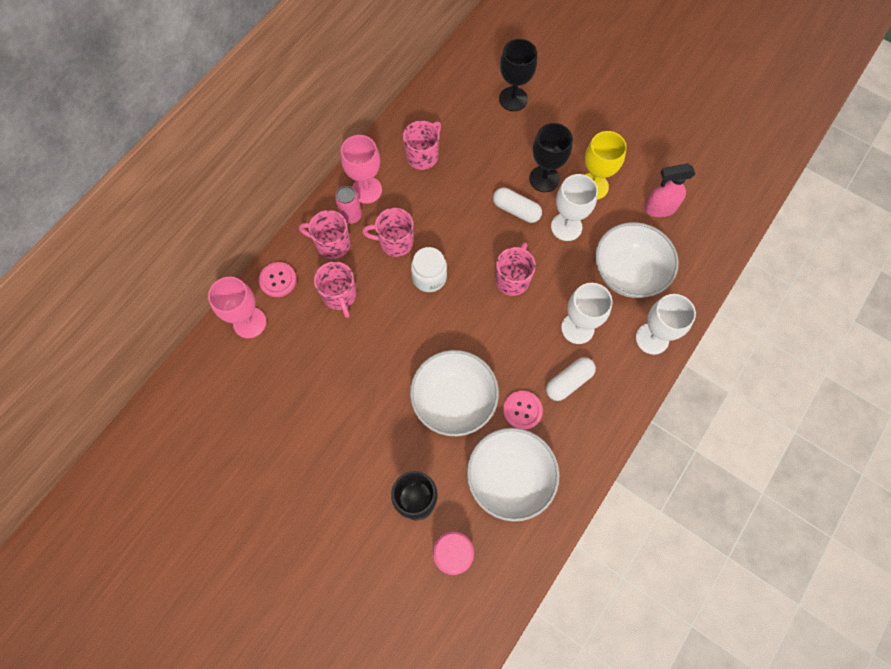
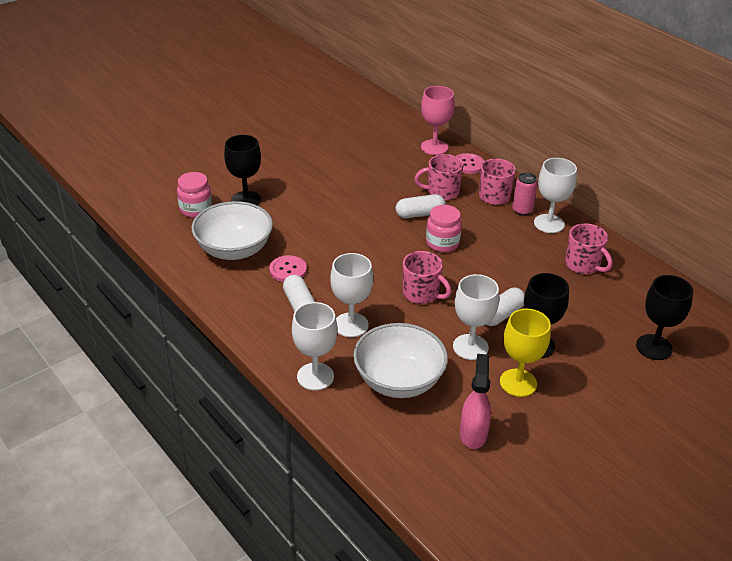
camera: 105 degrees right, 30 degrees down
(366, 190) = (549, 223): pink goblet -> white goblet
(387, 309) = (420, 214): none -> white capsule
(395, 242) = (486, 230): pink mug -> none
(429, 277) = (442, 243): white jar -> pink jar
(453, 400) = (318, 234): white bowl -> none

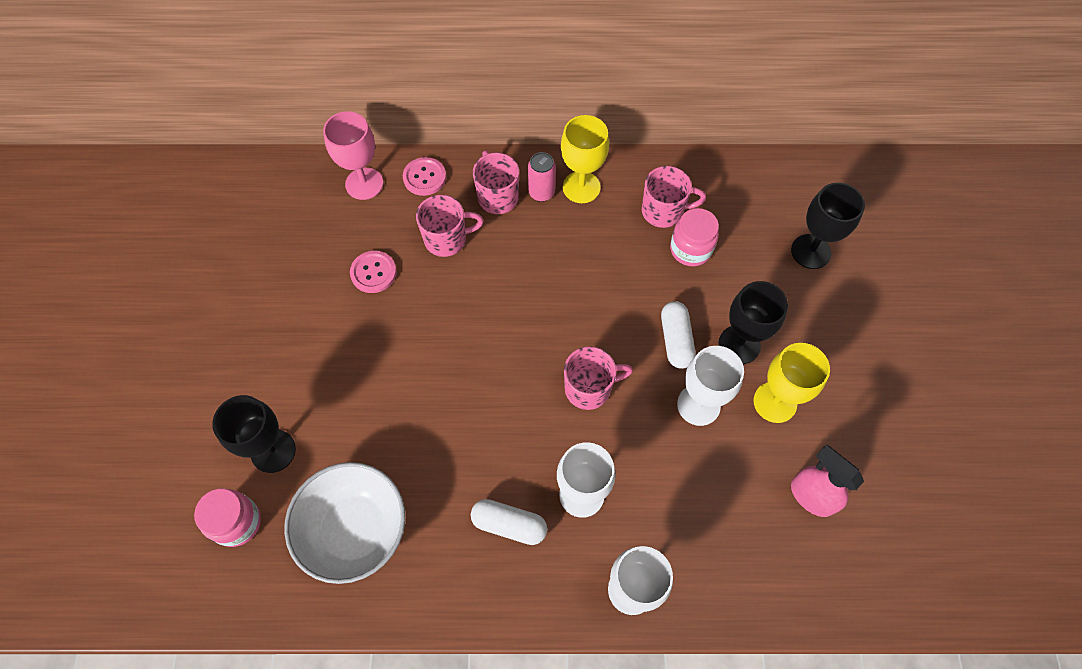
camera: 50 degrees left, 25 degrees up
(288, 270) = (441, 495): pink button -> pink button (373, 273)
(399, 381) = (696, 510): white bowl -> none
(420, 214) = (464, 289): white capsule -> none
(441, 192) = (447, 239): pink mug -> pink mug turned 135 degrees counterclockwise
(442, 243) = (528, 306): pink jar -> pink jar (690, 249)
(549, 223) = (581, 187): white goblet -> yellow goblet

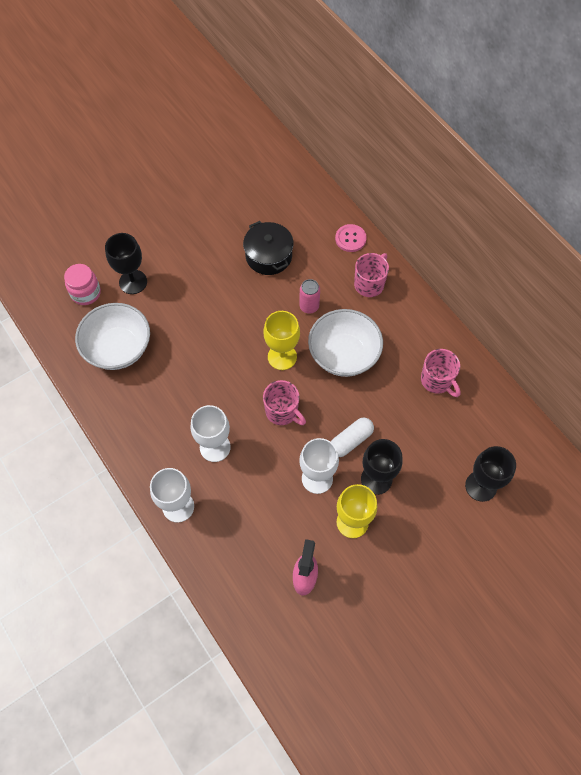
camera: 55 degrees right, 0 degrees up
(364, 184) = (321, 212): pink goblet -> none
(373, 273) = (268, 256): pink button -> black pot
(447, 239) = (319, 277): pink mug -> none
(509, 525) = (172, 421): white capsule -> none
(541, 192) = (392, 305): pink can -> pink can (309, 306)
(564, 278) = (343, 354): none -> white bowl
(581, 187) = (415, 324): yellow goblet -> yellow goblet (282, 357)
(690, 249) = (422, 412): pink jar -> none

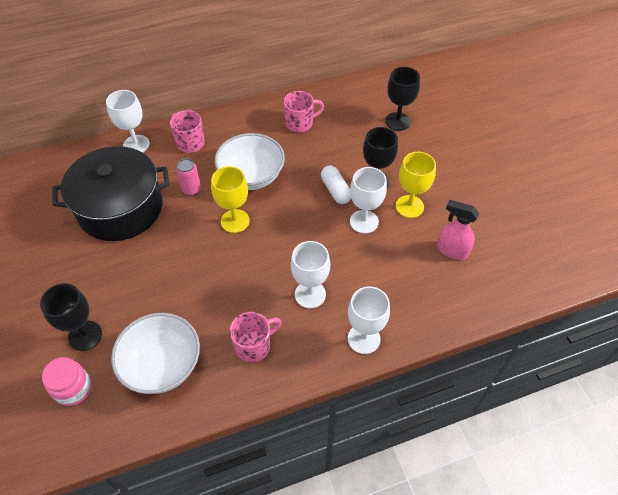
camera: 75 degrees left, 10 degrees down
(268, 256) = (120, 208): black pot -> black pot, size x1.77
(282, 412) = (291, 233): pink mug -> pink mug (254, 346)
(350, 239) = (136, 144): pink button -> white goblet

